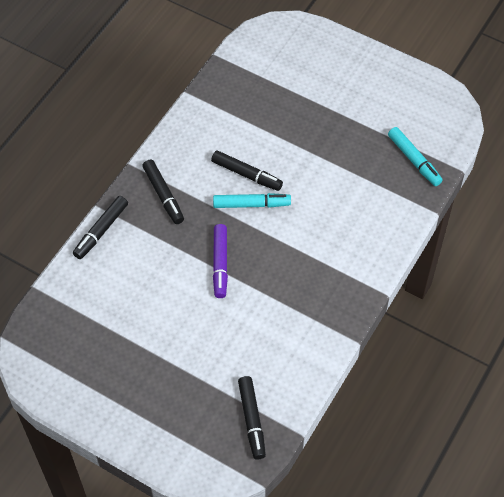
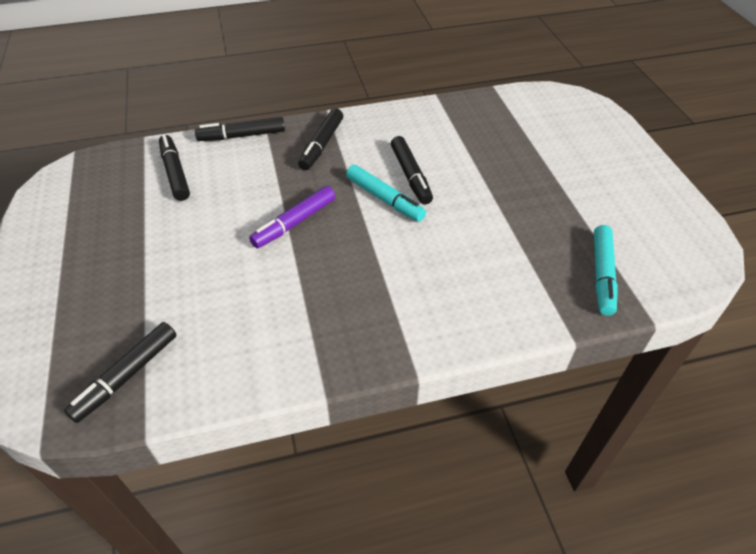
camera: 45 degrees right, 10 degrees down
(98, 293) = (175, 173): none -> black marker

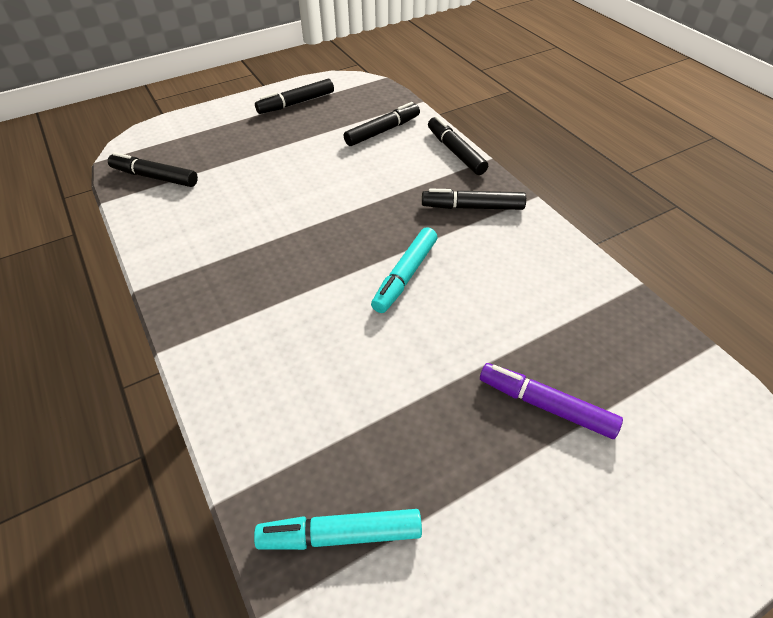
camera: 75 degrees right, 0 degrees up
(294, 223) = (343, 218): purple marker -> purple marker (545, 405)
(410, 175) = (456, 290): black marker -> black marker (296, 103)

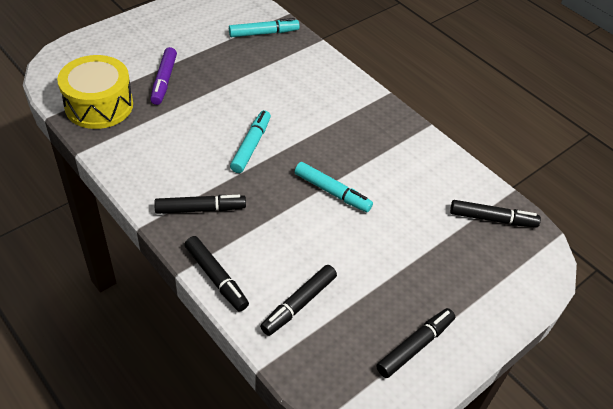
camera: 165 degrees right, 0 degrees up
(317, 213) = (332, 192): none -> turquoise marker
(545, 405) = (164, 81): purple marker -> purple marker turned 75 degrees clockwise
(643, 359) = (99, 105): none -> yellow drum

